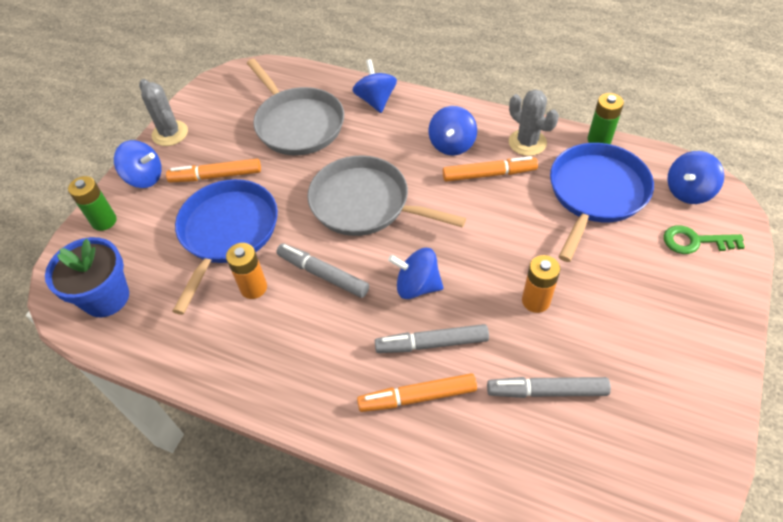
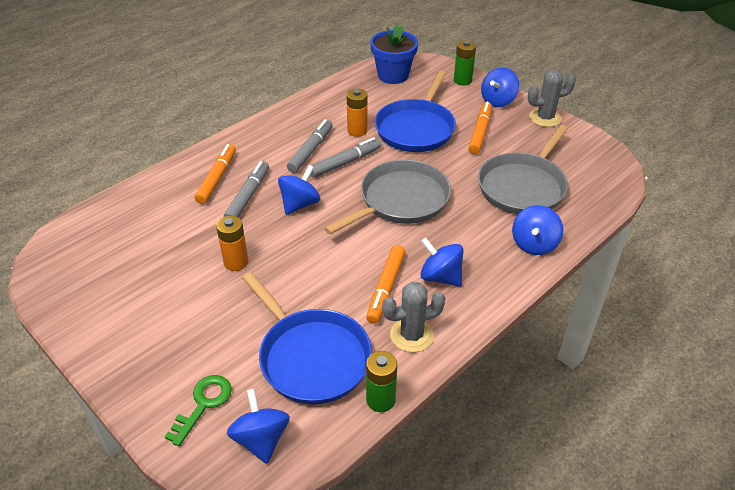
camera: 110 degrees right, 10 degrees down
(227, 232) = (416, 128): blue pan -> blue pan turned 75 degrees clockwise
(297, 124) = (523, 186): grey pan -> grey pan turned 45 degrees counterclockwise
(376, 100) = (534, 244): blue spinning top -> blue spinning top turned 105 degrees clockwise
(547, 391) = (166, 238): grey marker -> grey marker (310, 151)

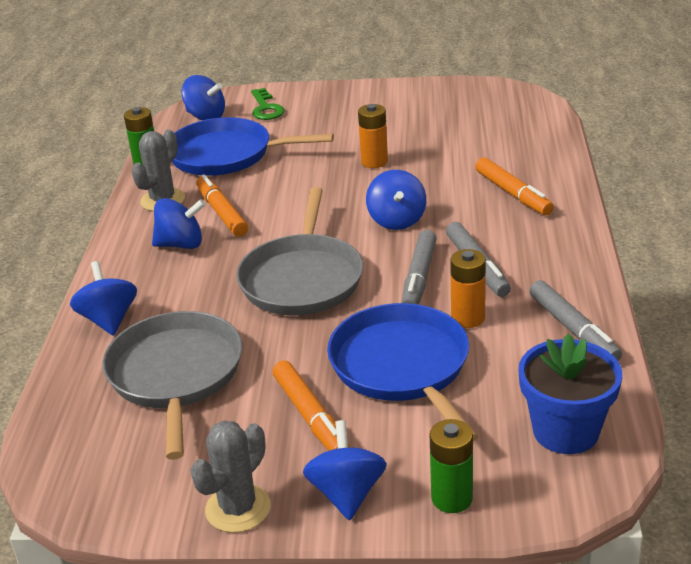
camera: 140 degrees right, 10 degrees down
(248, 196) = (455, 198): grey marker -> grey marker (572, 329)

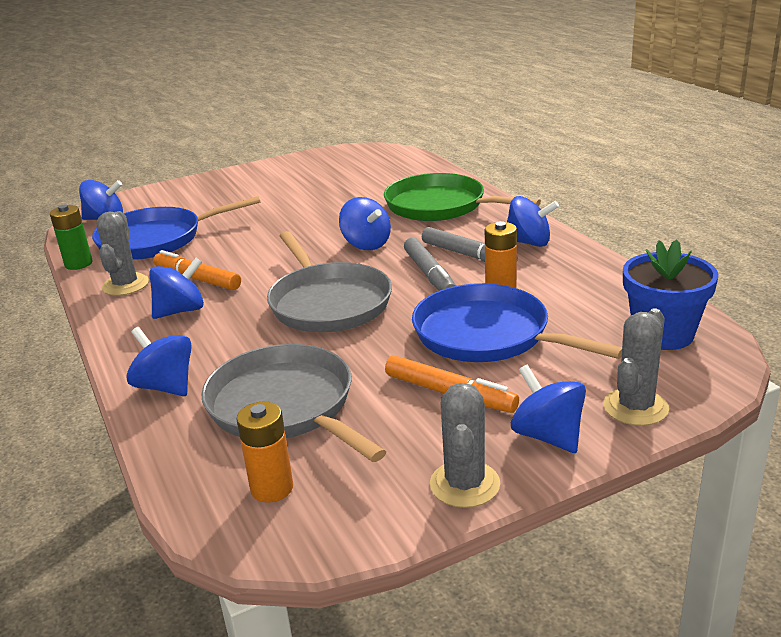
camera: 30 degrees left, 5 degrees down
(266, 108) = (160, 201): green key -> none
(374, 162) = (302, 213): orange battery -> orange battery (272, 488)
(452, 498) = (635, 407): green battery -> grey cactus
(512, 193) = (440, 206): orange marker -> green pan
(552, 271) = (529, 242): none -> blue spinning top
(572, 329) = (587, 272): grey marker -> none

